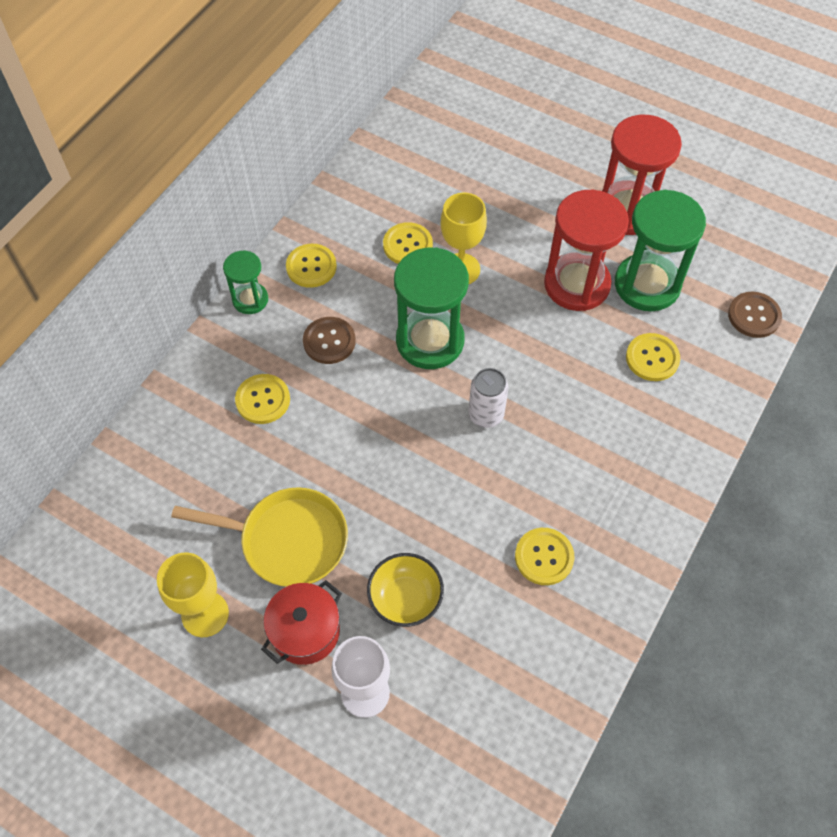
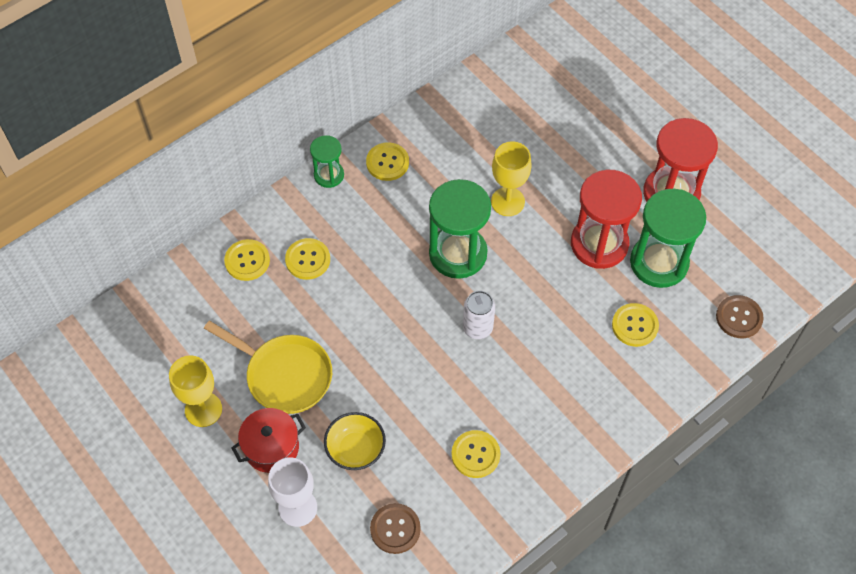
camera: 20 degrees right, 0 degrees up
(329, 341) = (377, 229): brown button -> brown button (395, 529)
(407, 245) = (473, 168): yellow button -> yellow button (247, 261)

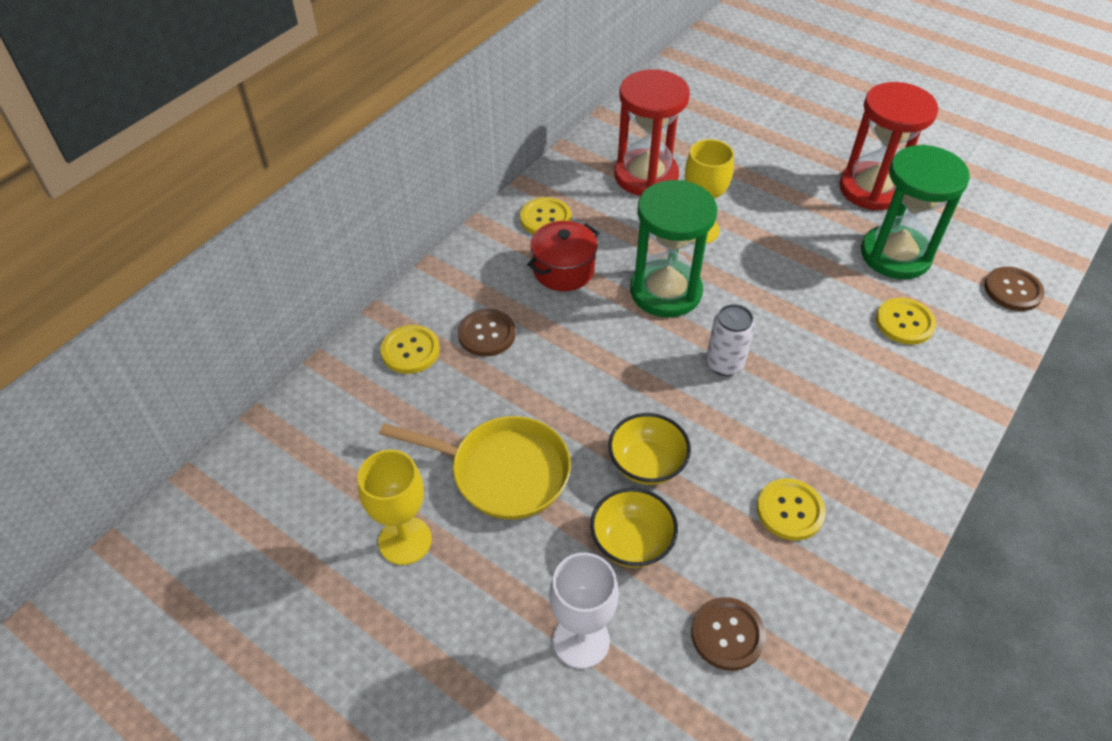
camera: 15 degrees left, 10 degrees down
(271, 447) = (516, 567): red pot -> red pot (563, 270)
(307, 260) = (487, 334): yellow button -> brown button
(329, 175) = (481, 243): green hourglass -> none
(388, 394) = (646, 464): none -> yellow bowl
(599, 244) = (821, 250): red hourglass -> red hourglass (646, 176)

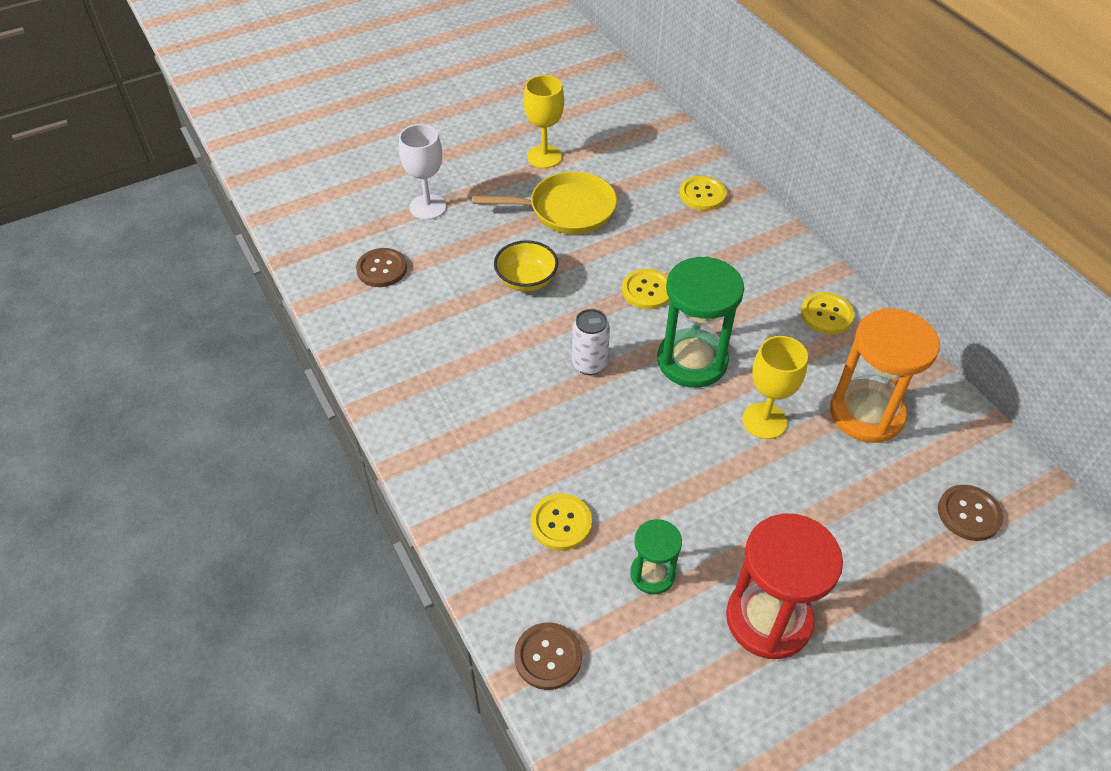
camera: 115 degrees right, 0 degrees up
(487, 334) = (698, 237): brown button -> brown button (969, 514)
(503, 472) = (566, 210): yellow pan -> yellow pan turned 135 degrees counterclockwise
(563, 270) = (751, 304): red pot -> none
(631, 542) = (473, 250): yellow bowl -> none
(646, 176) = (866, 413): red hourglass -> orange hourglass
(790, 510) = (437, 339): yellow button -> yellow button (647, 290)
(895, 255) = (652, 574): green hourglass -> green hourglass, size x0.54

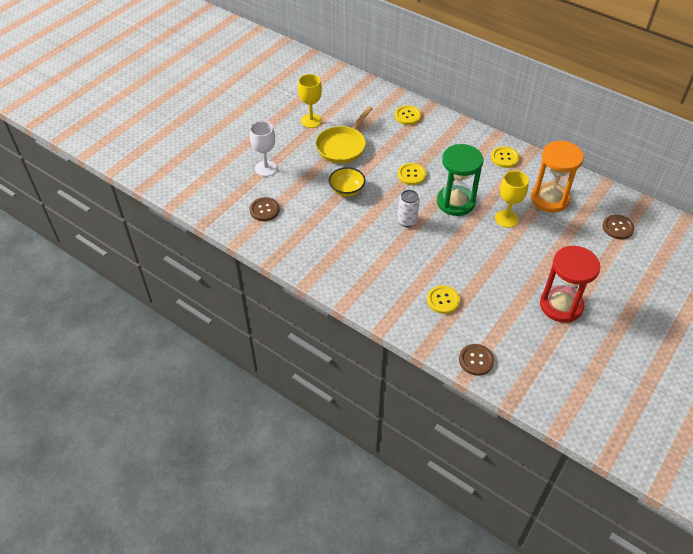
camera: 25 degrees left, 0 degrees up
(566, 210) = (342, 146): yellow pan -> yellow pan turned 150 degrees clockwise
(652, 574) = (499, 306): green hourglass -> none

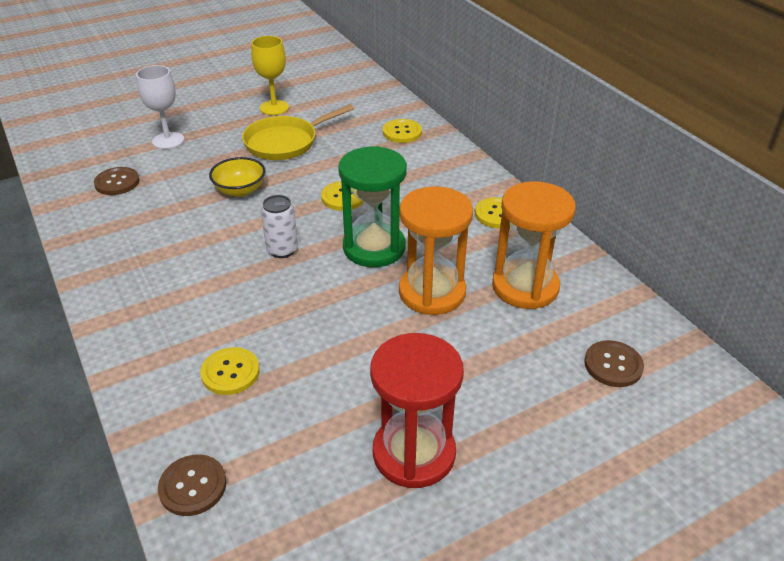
camera: 25 degrees right, 10 degrees down
(506, 219) = (432, 292): yellow goblet -> orange hourglass

